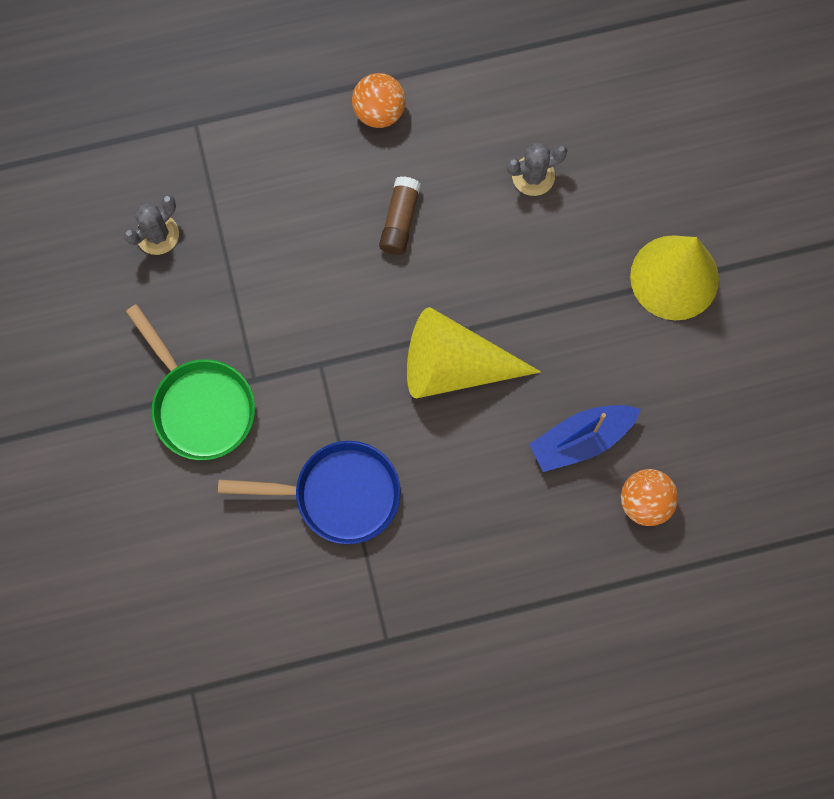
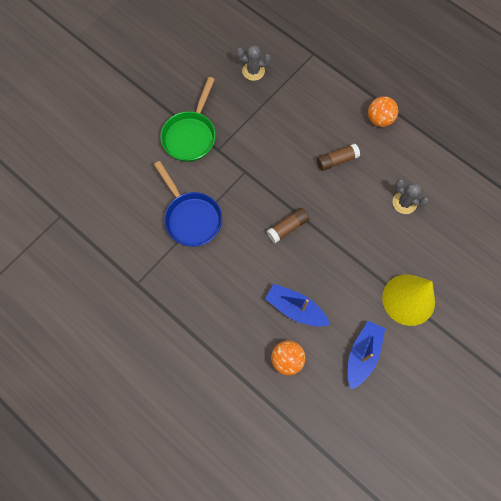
camera: 55 degrees right, 5 degrees down
(454, 365) = (287, 227): yellow cone -> brown glue stick
(707, 395) = (362, 355): none -> blue boat

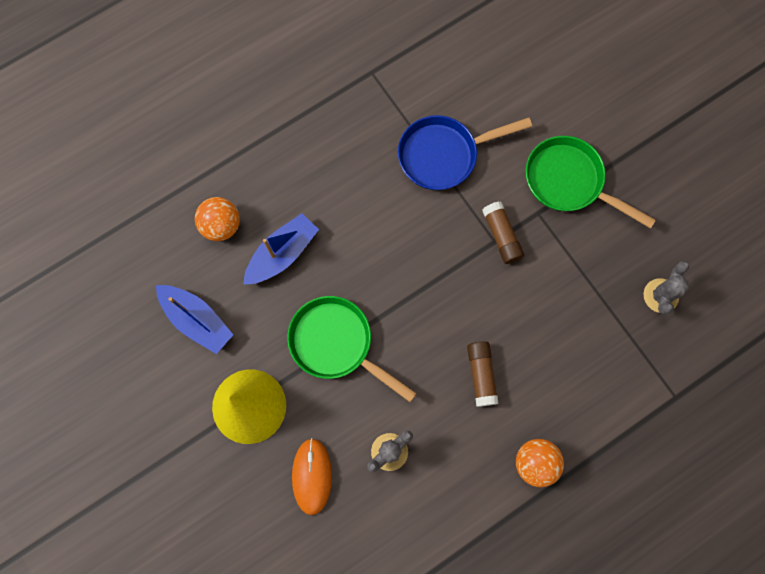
camera: 105 degrees right, 5 degrees up
(287, 227) = (396, 275): brown glue stick -> brown glue stick (501, 236)
(347, 254) = (336, 344): none -> green pan
(437, 246) = (312, 476): none -> orange mouse

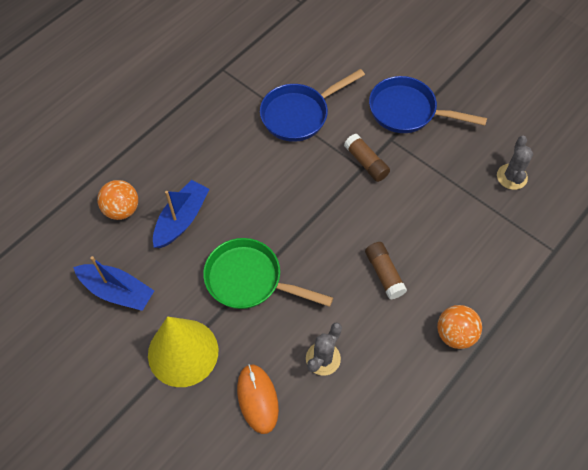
camera: 15 degrees left, 15 degrees down
(569, 182) = (407, 111): green pan -> blue pan

